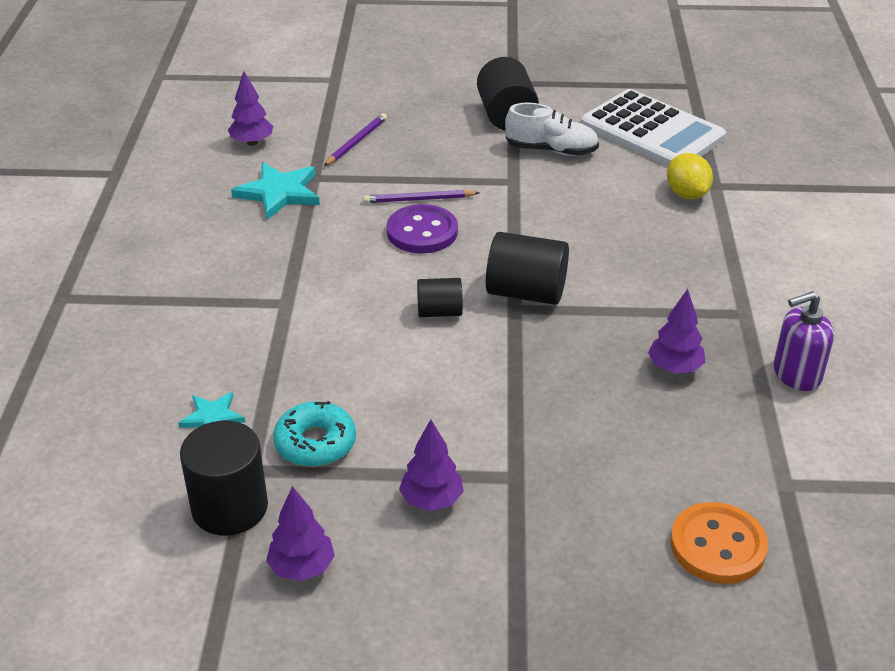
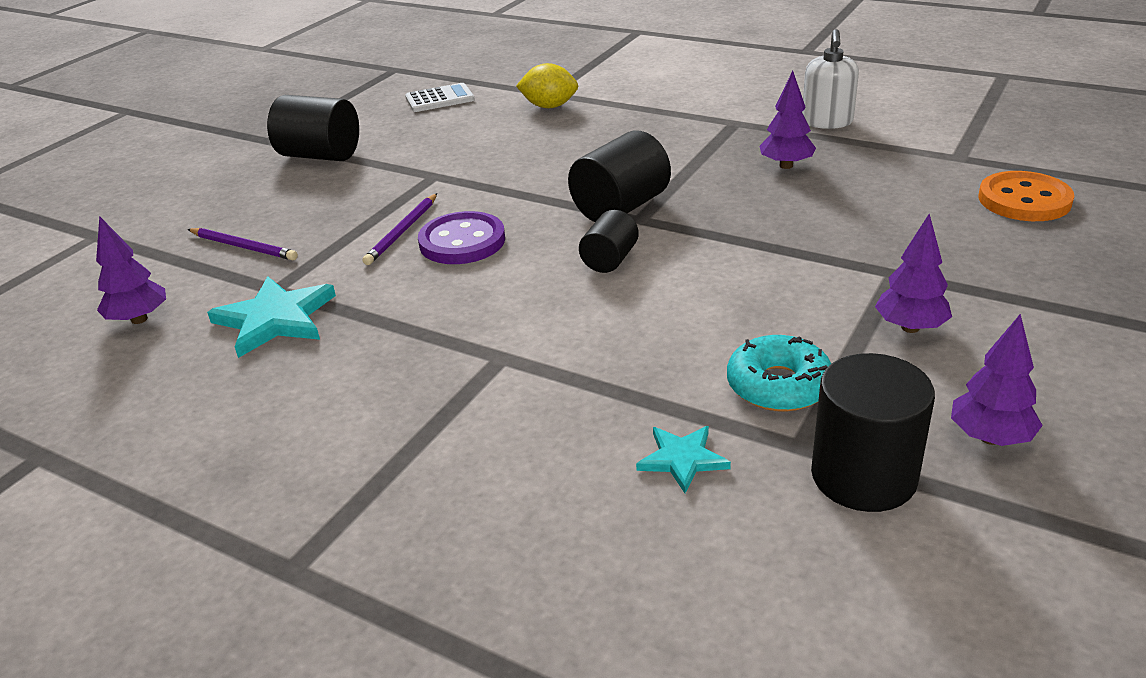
camera: 60 degrees left, 5 degrees down
(356, 142) = (244, 247): purple pencil -> purple pencil turned 150 degrees clockwise
(551, 150) = (408, 147): white shoe -> none
(652, 131) = (440, 99): white calculator -> white calculator, size x0.49
(796, 374) = (827, 122): purple soap dispenser -> white soap dispenser

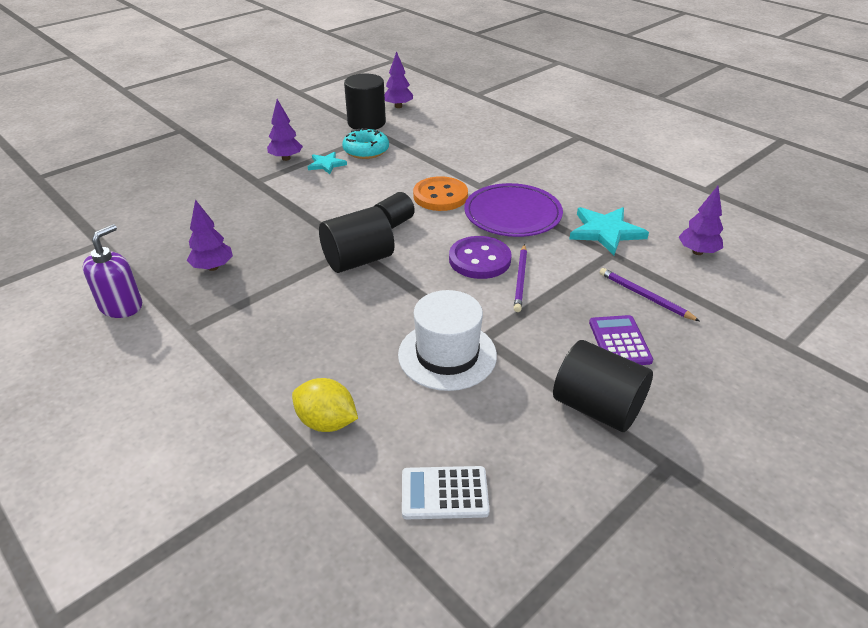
camera: 165 degrees left, 5 degrees up
(287, 201) = (619, 341): none -> purple calculator
(402, 232) = (520, 279): purple pencil -> purple pencil turned 150 degrees clockwise
(429, 315) = (512, 214): none -> purple plate
(467, 157) = (447, 355): none -> white hat
(682, 459) = (424, 137): turquoise star -> turquoise star (326, 164)
(827, 122) = (121, 306): white soap dispenser -> purple soap dispenser
(990, 437) = (311, 123): purple tree -> purple tree (398, 106)
(1024, 200) = (127, 203): orange button -> orange button (440, 196)

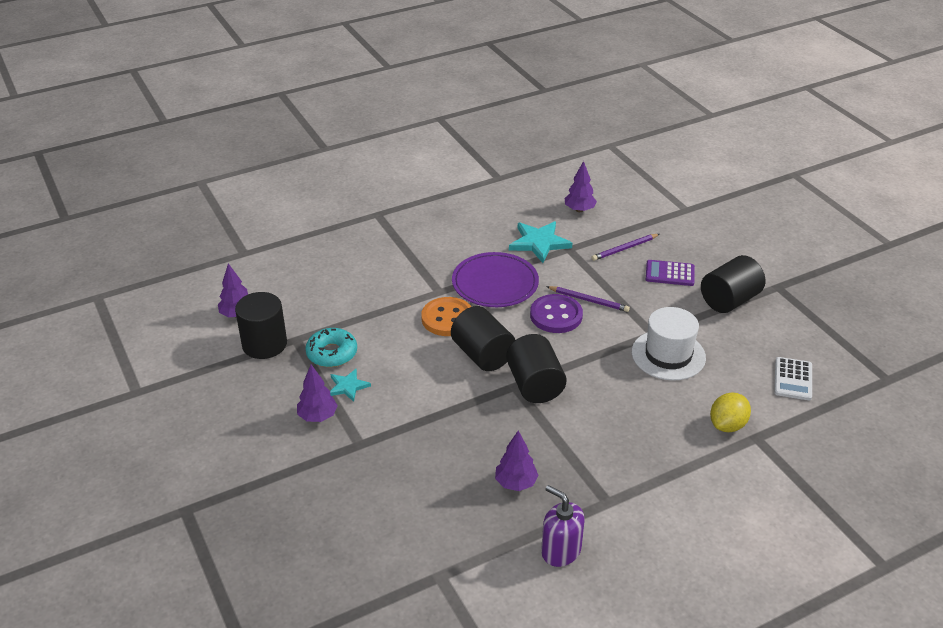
camera: 75 degrees left, 0 degrees up
(393, 223) = (482, 355): black cylinder -> black cylinder, size x1.68

